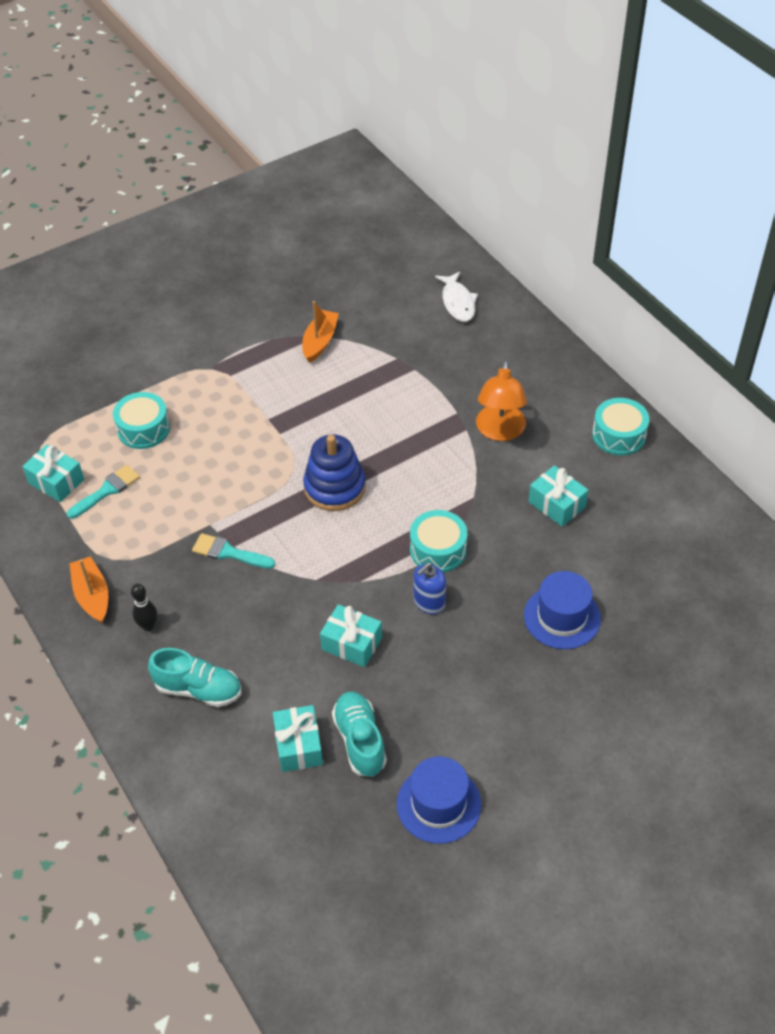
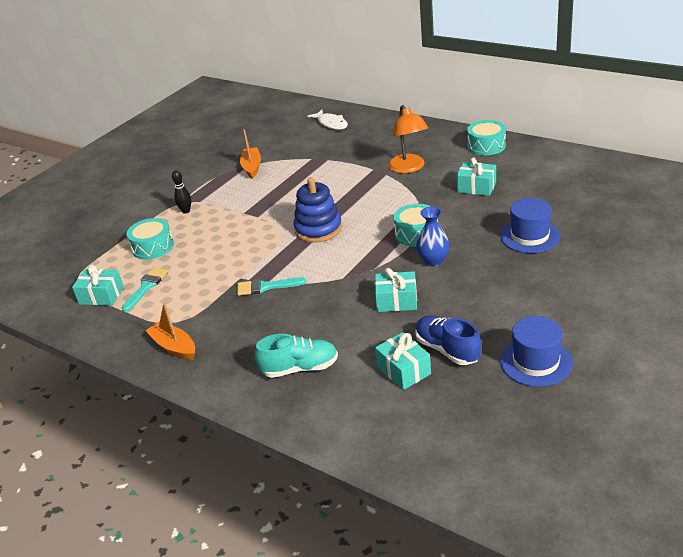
camera: 20 degrees left, 15 degrees down
(148, 626) = (232, 347): black bowling pin -> black bowling pin (186, 211)
(360, 740) = (447, 350): turquoise shoe -> blue shoe
(429, 602) = (433, 261): blue soap dispenser -> blue vase

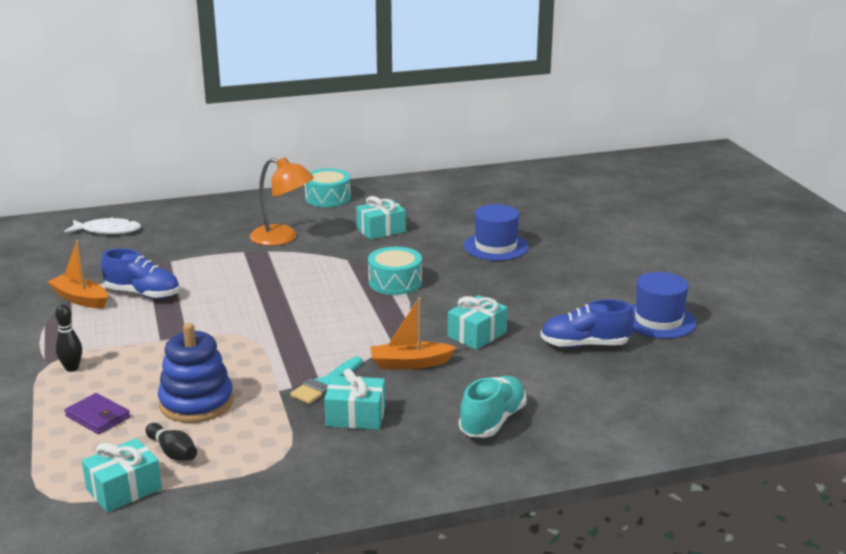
camera: 55 degrees left, 10 degrees down
(146, 287) = (173, 452): turquoise brush -> black bowling pin
(153, 247) = (98, 417): turquoise drum -> purple wallet
(174, 347) = (327, 477): orange boat -> orange boat (410, 363)
(281, 177) = (143, 294): none -> blue shoe
(318, 229) = (284, 317): blue stacking toy -> blue stacking toy (196, 403)
(404, 370) = (580, 375): turquoise gift -> turquoise gift (355, 416)
(433, 261) = (450, 294): blue vase -> none

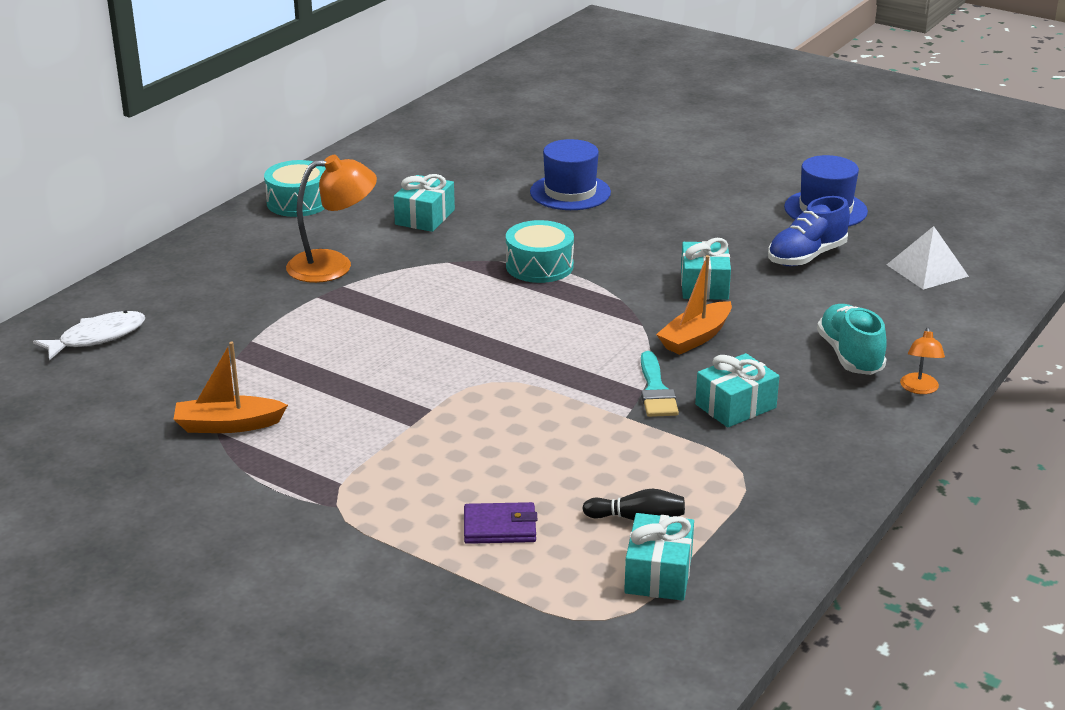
camera: 40 degrees left, 5 degrees up
(72, 368) = (373, 497): black bowling pin -> none
(143, 294) = (292, 388): blue shoe -> none
(196, 403) = (571, 466): blue stacking toy -> none
(501, 466) = (919, 389): none -> orange lamp
(662, 390) = (927, 270): none -> white pyramid

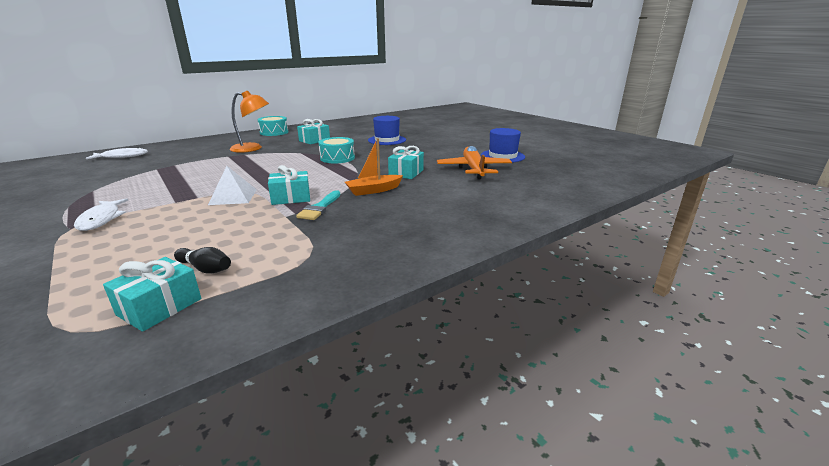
camera: 20 degrees right, 5 degrees down
(228, 425) = (101, 189): orange boat -> none
(352, 481) = (101, 219): none -> white fish
(499, 527) = (123, 256): purple wallet -> none
(735, 406) = (354, 221): turquoise gift -> turquoise gift (291, 198)
(806, 256) = (473, 169): blue shoe -> orange plane
(850, 356) = (452, 210): turquoise shoe -> none
(919, 389) = (481, 232): orange lamp -> none
(927, 270) = (538, 182): white pyramid -> white pyramid (233, 197)

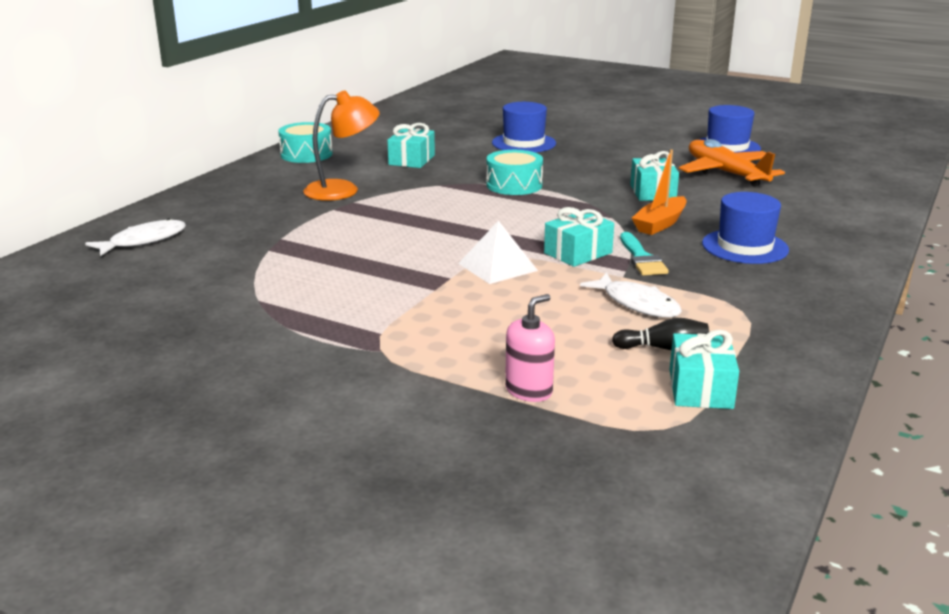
camera: 25 degrees left, 0 degrees up
(71, 275) = (529, 391): none -> pink soap dispenser
(101, 219) = (391, 331): white fish -> white fish (637, 304)
(399, 213) = (745, 247): none -> blue hat

